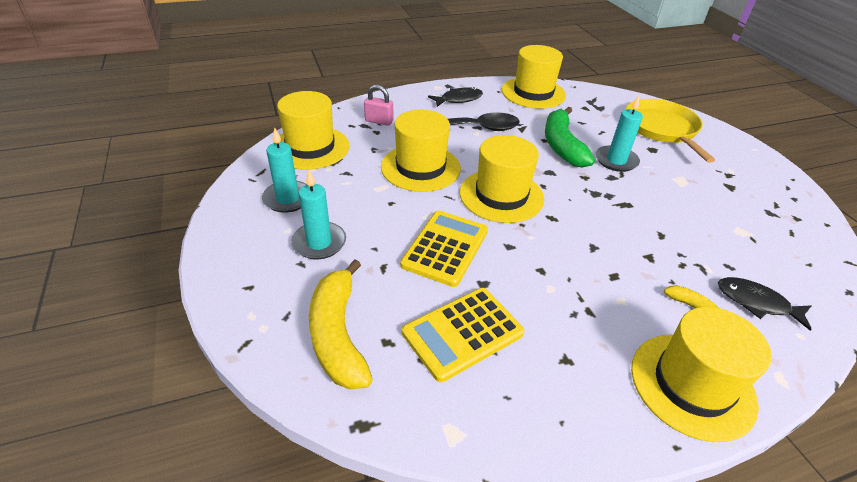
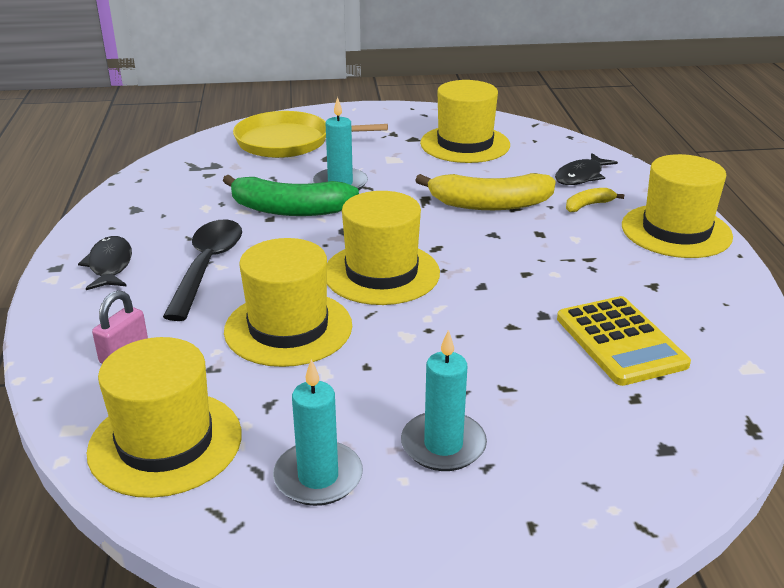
camera: 75 degrees left, 10 degrees down
(338, 334) = (624, 437): yellow banana -> yellow banana (489, 204)
(445, 248) = (476, 332): yellow calculator -> none
(533, 93) = (140, 201): yellow hat -> yellow hat (465, 144)

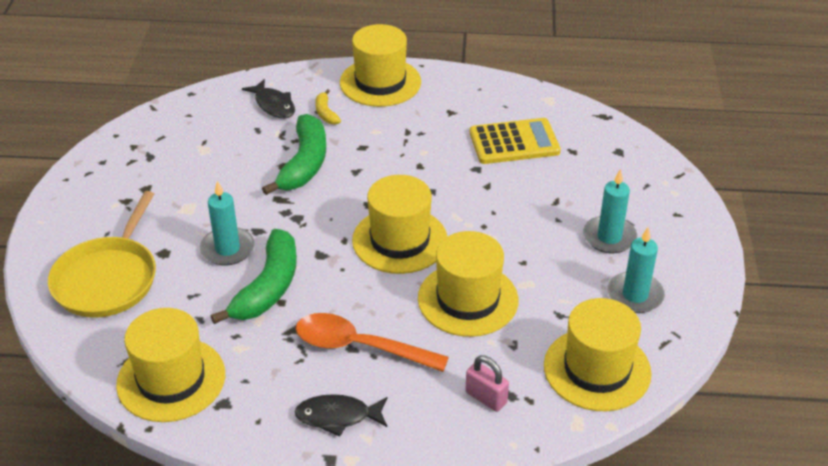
camera: 80 degrees left, 10 degrees up
(207, 266) = (359, 347): black spoon -> orange spoon
(465, 144) = (176, 157): yellow hat -> yellow hat (171, 379)
(489, 204) = (304, 164): yellow banana -> green banana

